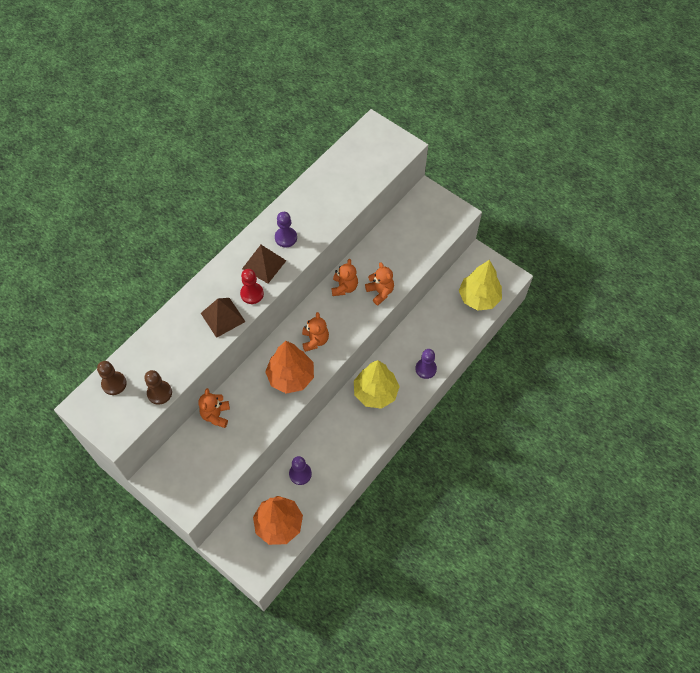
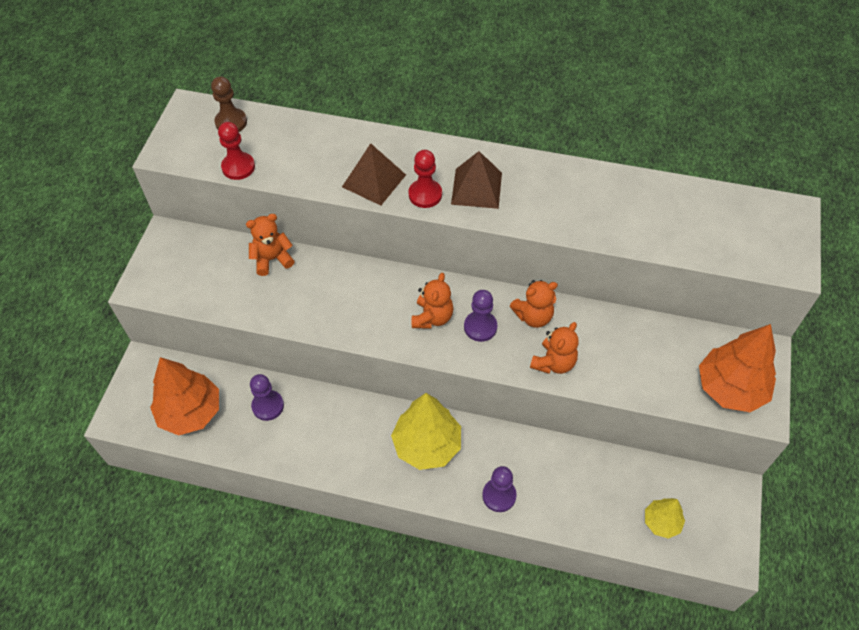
camera: 65 degrees right, 5 degrees down
(159, 393) = (238, 167): brown pawn -> red pawn
(286, 238) = (532, 193): purple pawn -> purple pawn (480, 327)
(291, 377) = (364, 314): orange tree -> orange tree (730, 388)
(315, 340) = (432, 317): orange teddy bear -> orange teddy bear turned 45 degrees counterclockwise
(479, 298) = (661, 522): yellow tree -> yellow tree, size x0.54

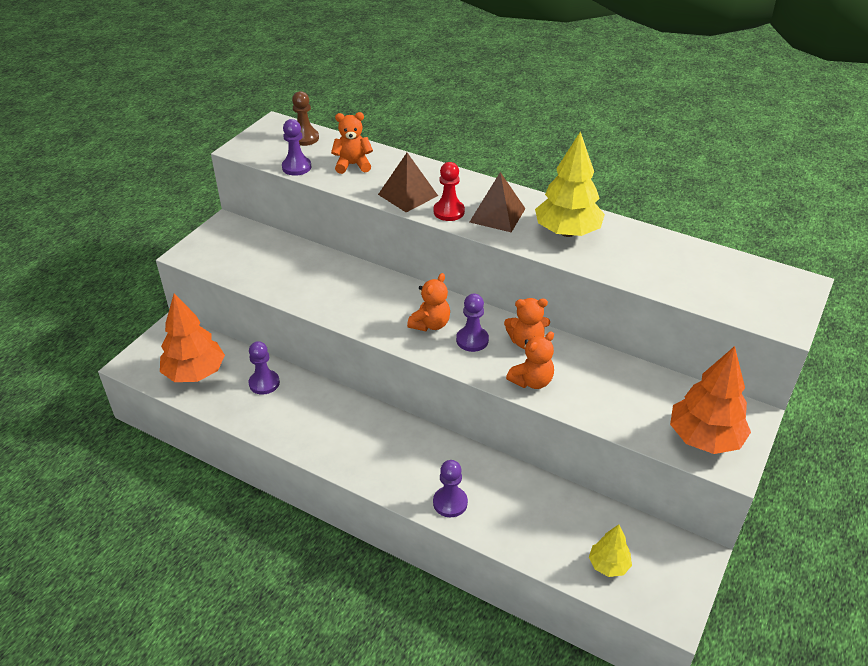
camera: 15 degrees right, 15 degrees down
(238, 167) = (296, 167): red pawn -> purple pawn
(272, 259) = (306, 256): orange teddy bear -> orange teddy bear (353, 165)
(427, 445) = (397, 445): yellow tree -> yellow tree (567, 232)

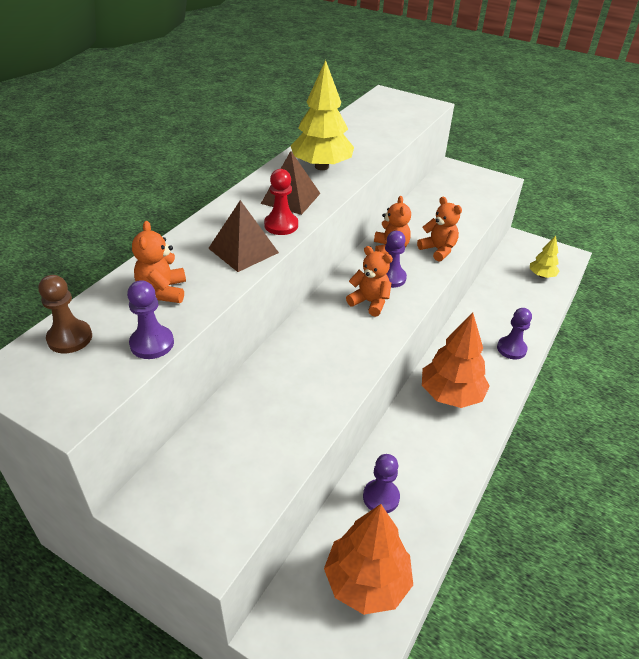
camera: 90 degrees left, 0 degrees up
(704, 438) = (479, 186): orange tree -> orange tree (451, 395)

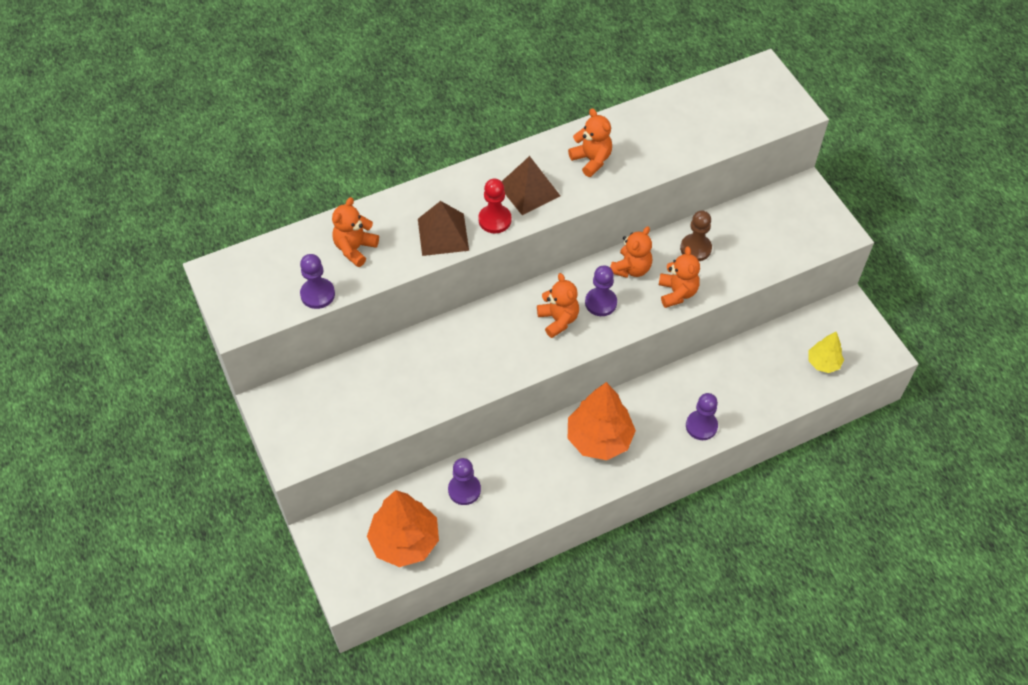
camera: 35 degrees right, 15 degrees up
(70, 338) = (268, 261): brown pawn -> brown pawn (695, 248)
(321, 166) = (591, 160): yellow tree -> orange teddy bear

